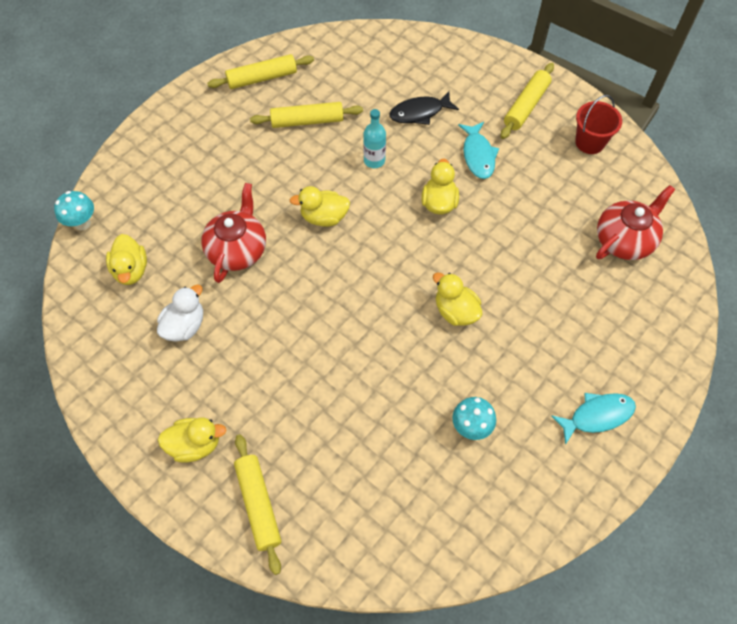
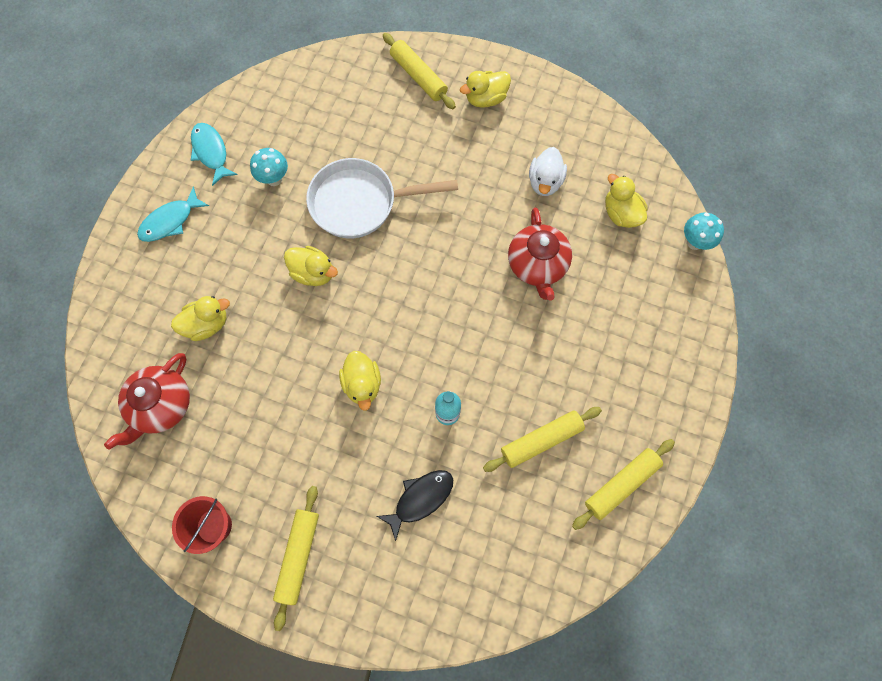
camera: 160 degrees right, 10 degrees up
(324, 217) = (471, 327): yellow duck -> yellow duck (207, 324)
(384, 367) = (360, 203): none -> white pan
(478, 155) = (337, 460): turquoise fish -> turquoise fish (211, 152)

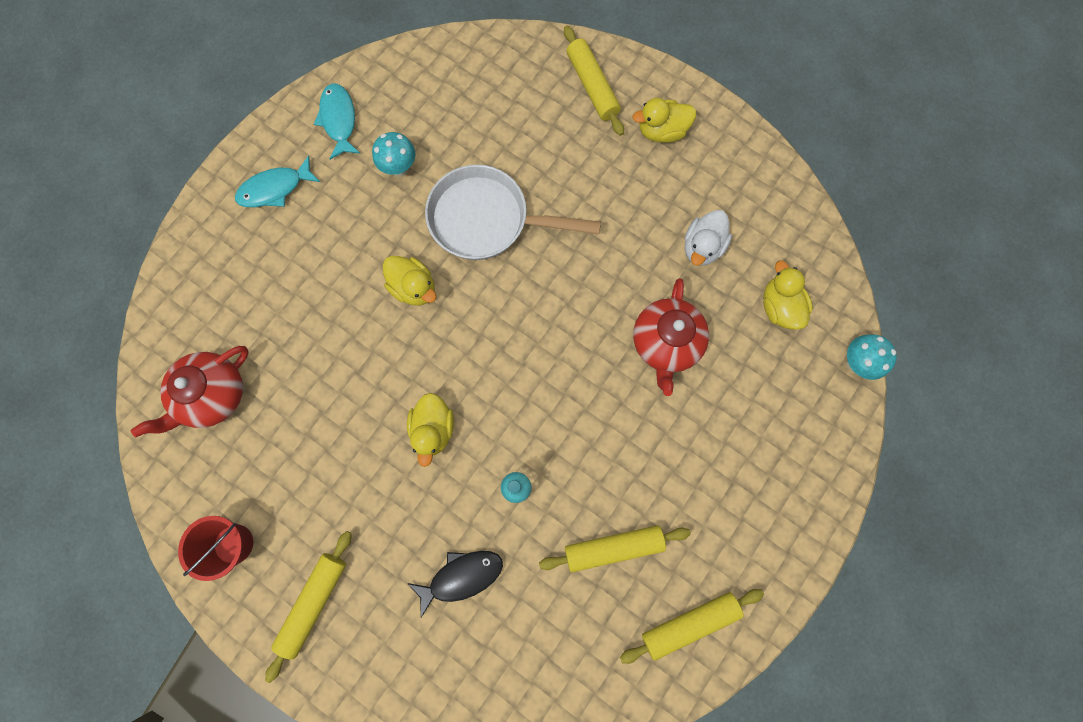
camera: 15 degrees right, 5 degrees up
(207, 324) = (284, 316): yellow duck -> none

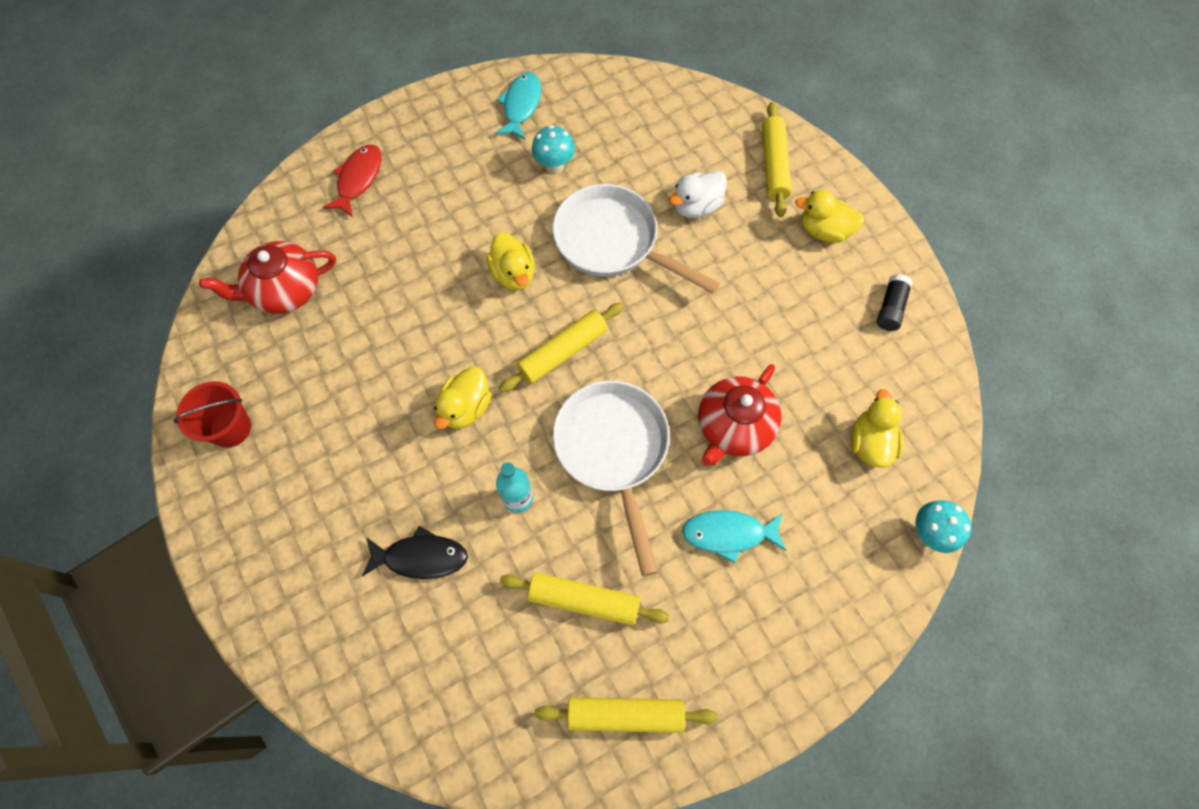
camera: 25 degrees right, 10 degrees down
(224, 257) = (358, 179): none -> red fish
(275, 189) = (434, 140): turquoise fish -> turquoise fish (728, 534)
(314, 603) = (272, 515): yellow rolling pin -> yellow rolling pin (563, 352)
(577, 410) = (613, 451): none -> white pan
(702, 247) = (815, 352): white duck -> white duck (696, 206)
(746, 179) = (890, 308): none -> black glue stick

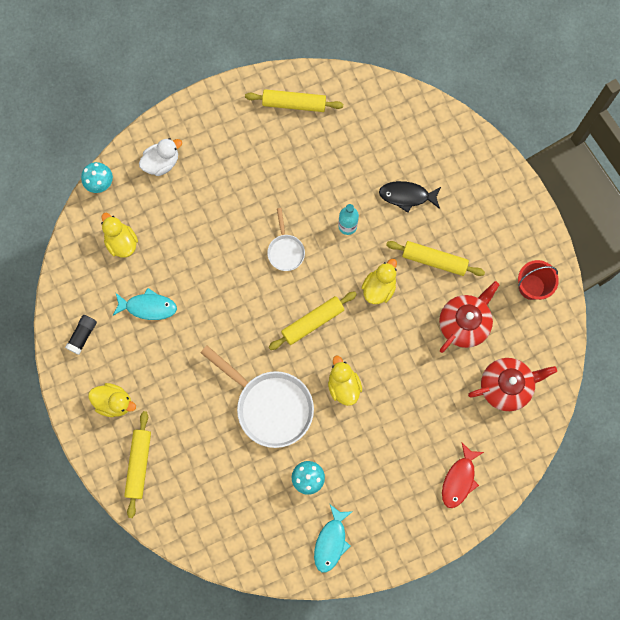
camera: 175 degrees left, 10 degrees up
(584, 600) = (311, 164): yellow rolling pin -> yellow rolling pin (434, 260)
(613, 451) = (285, 250): white pan -> white pan, size x0.51
(696, 206) = (204, 432): white duck -> white duck (161, 163)
(728, 534) = (221, 194): turquoise fish -> turquoise fish (148, 307)
(734, 427) = (206, 260): red teapot -> red teapot (464, 323)
(870, 443) = (121, 242): yellow duck -> yellow duck turned 135 degrees clockwise

